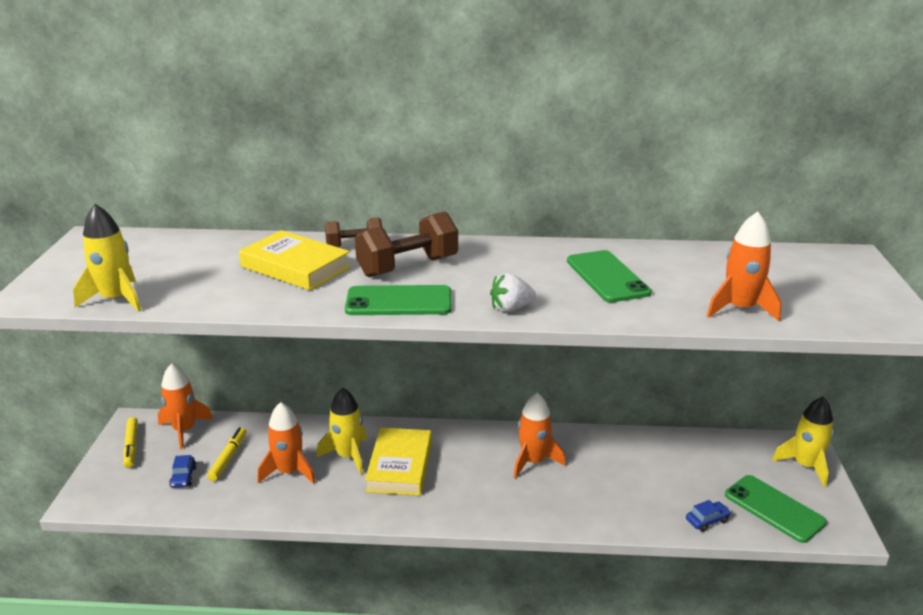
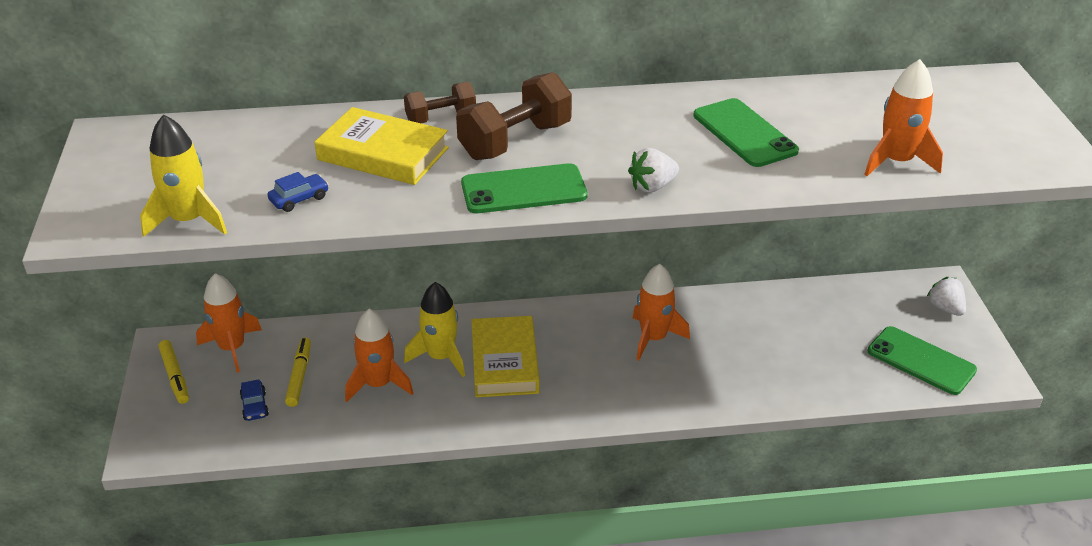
camera: 10 degrees left, 10 degrees up
(707, 520) = (854, 383): blue car -> blue car (299, 199)
(805, 466) = (945, 308): yellow rocket -> white strawberry

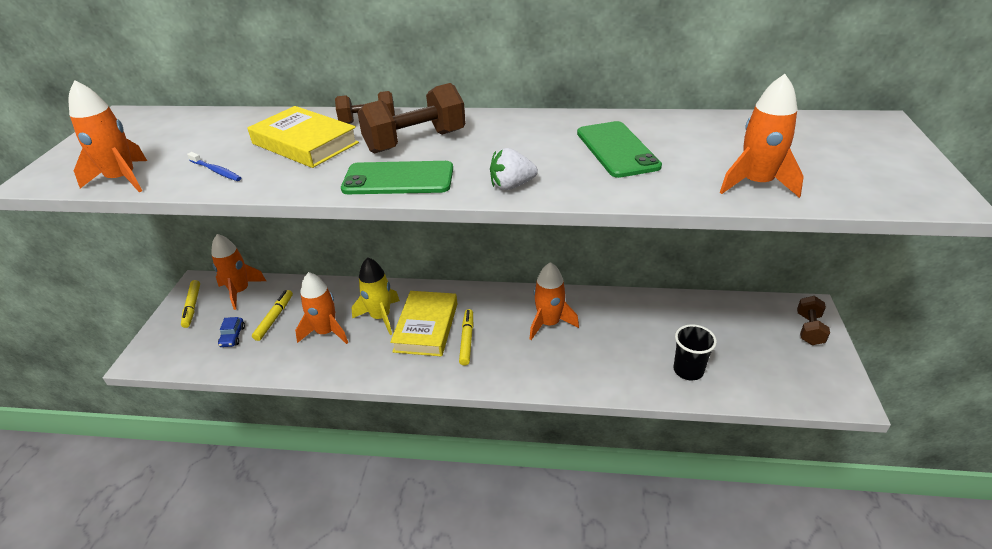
camera: 15 degrees right, 0 degrees up
(189, 220) = (122, 179): yellow rocket -> orange rocket
(299, 199) = (216, 171): blue car -> blue toothbrush
(561, 370) = (467, 340): none -> yellow marker
(827, 370) = (688, 370): none -> black cup
(921, 361) = (777, 373): green phone -> none
(945, 308) = (809, 329): white strawberry -> brown dumbbell

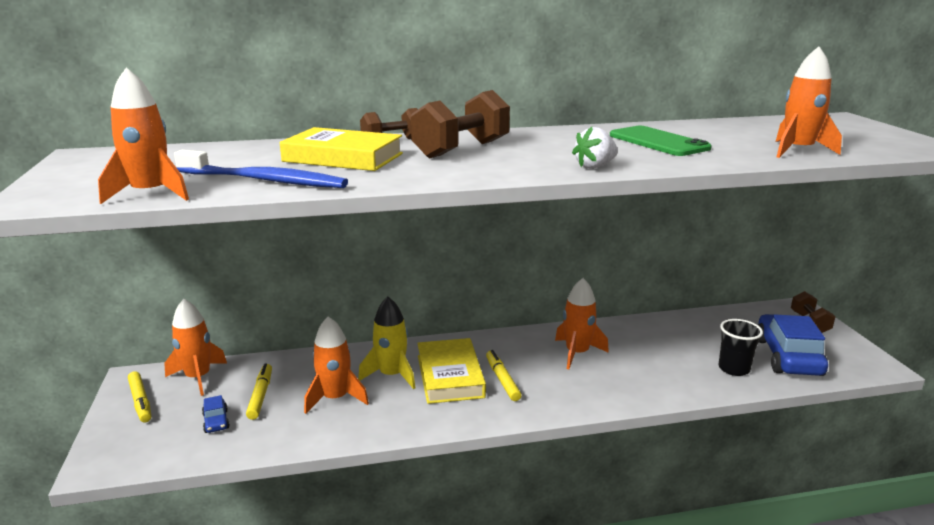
camera: 20 degrees left, 15 degrees down
(216, 171) = (264, 180): blue toothbrush -> blue toothbrush, size x2.08
(398, 179) = (478, 171): green phone -> none
(754, 367) = (788, 357): none -> blue car

